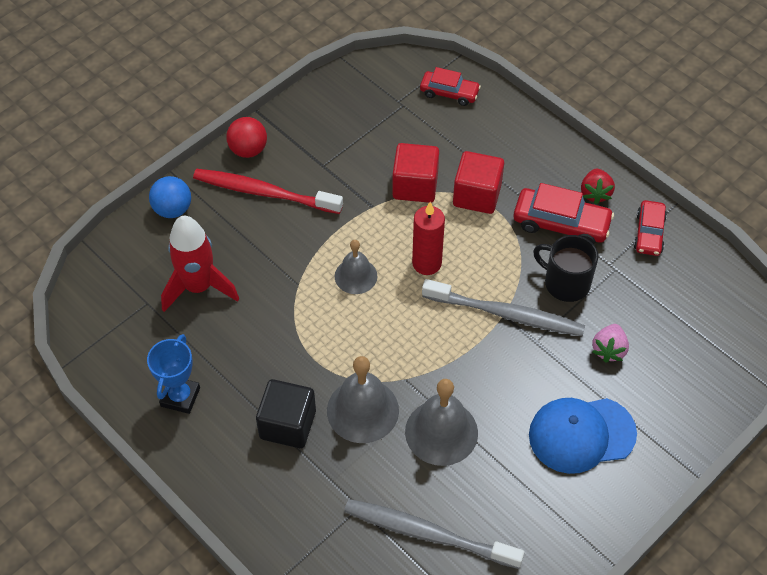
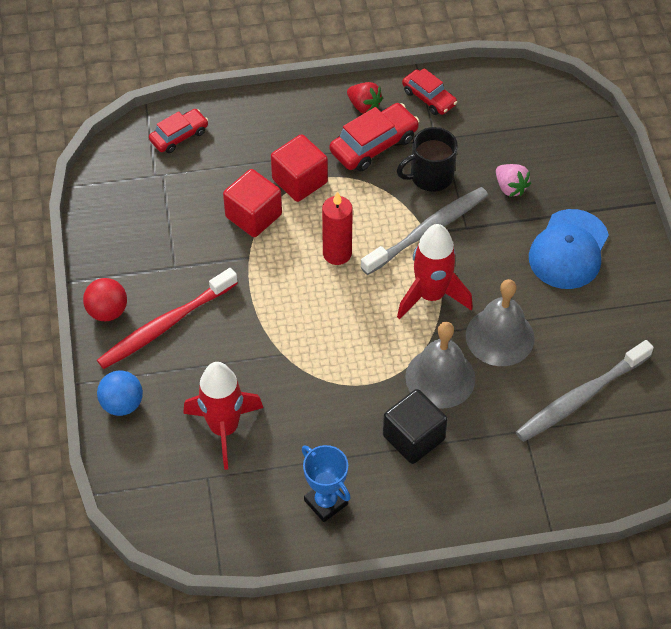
camera: 55 degrees left, 0 degrees up
(356, 276) = (308, 309): grey bell -> none
(441, 355) = (431, 295): none -> red rocket

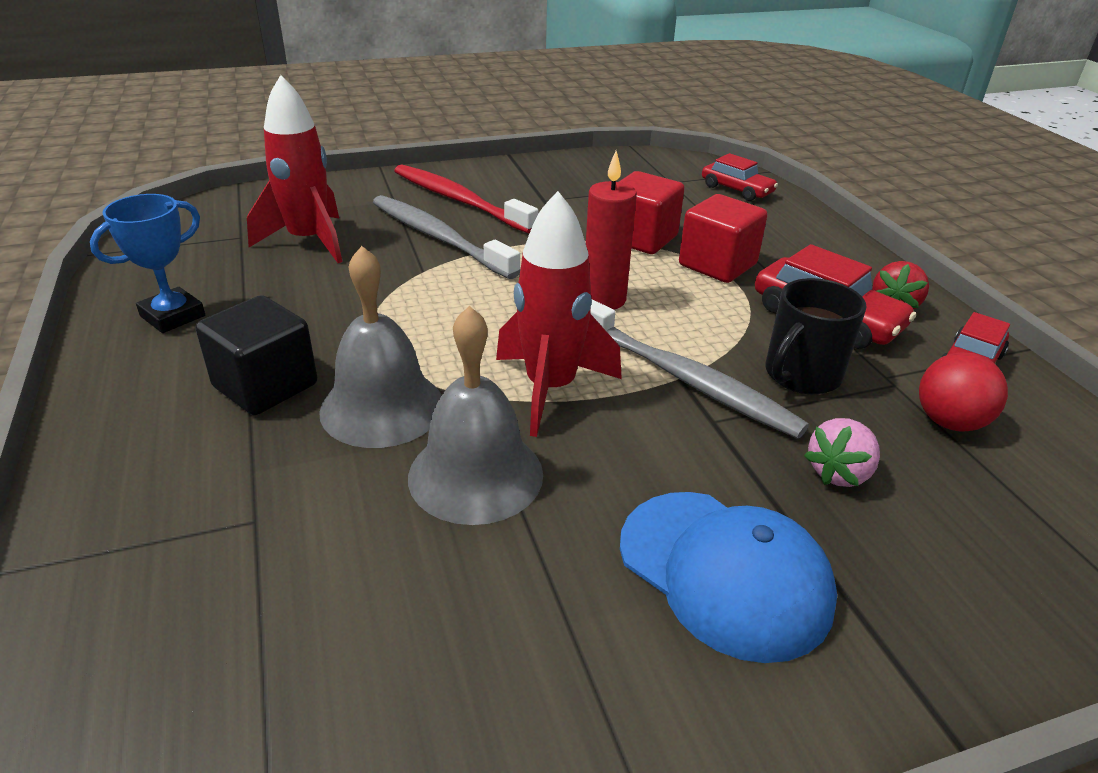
camera: 80 degrees right, 20 degrees down
(107, 311) = (473, 172): red ball -> red ball (949, 422)
(122, 404) = (351, 187): blue ball -> none
(430, 176) = (801, 375): black mug -> black mug turned 105 degrees counterclockwise
(568, 250) = (724, 572): blue cap -> blue cap turned 150 degrees counterclockwise
(580, 397) = (325, 609): grey toothbrush -> grey toothbrush (438, 237)

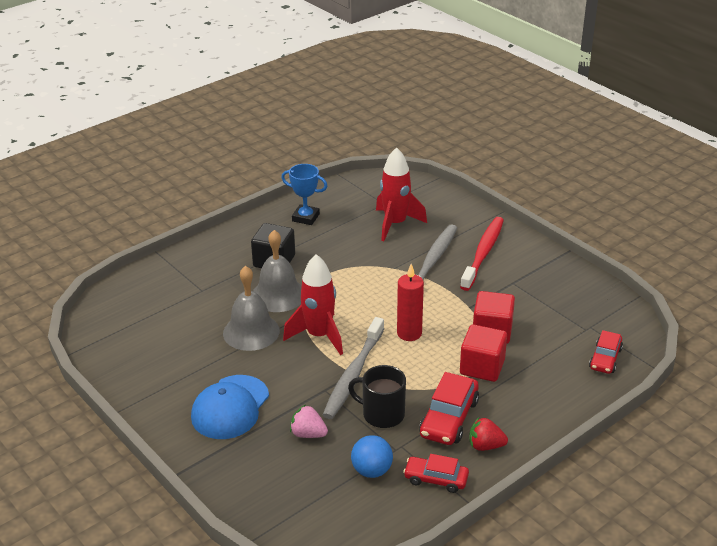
camera: 70 degrees right, 0 degrees up
(949, 422) = (372, 471): red ball -> blue ball

